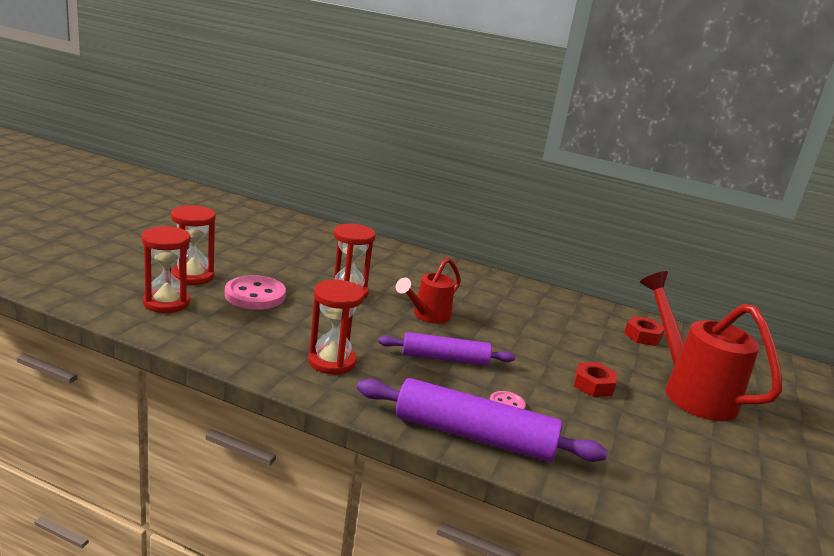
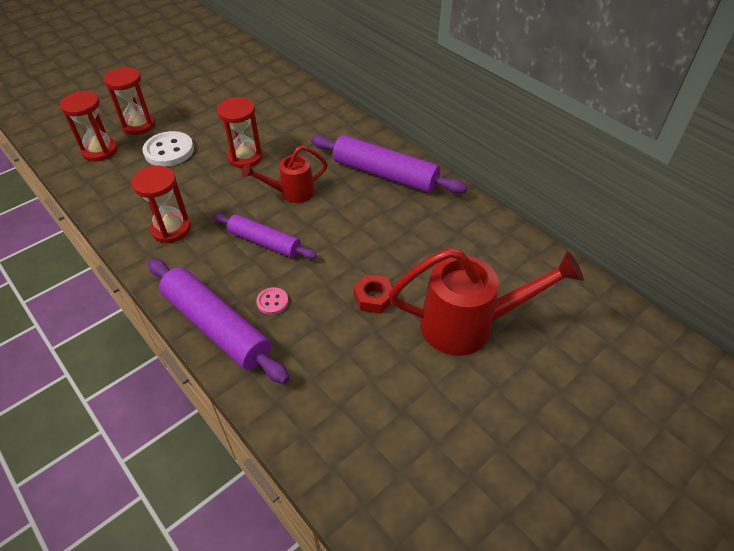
camera: 30 degrees right, 25 degrees up
(255, 295) = (169, 151): pink button -> white button
(499, 292) = (385, 174): none -> purple rolling pin
(642, 336) = (487, 250): red nut -> none
(690, 390) = (470, 325): red watering can -> red watering can turned 90 degrees clockwise

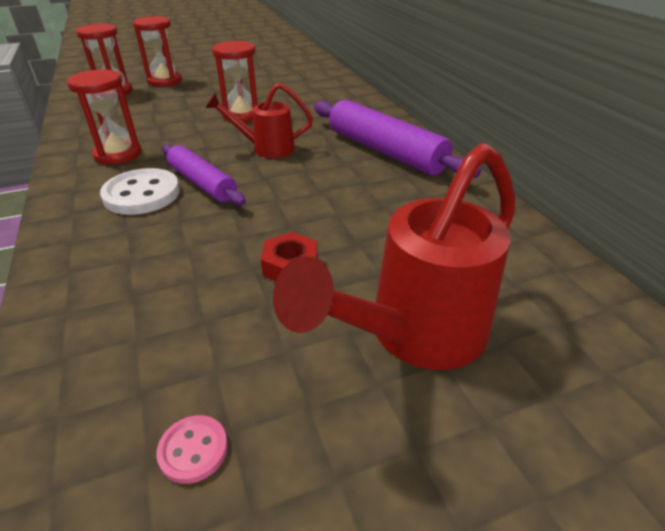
camera: 20 degrees right, 10 degrees down
(169, 151) = (174, 100): white button -> white button (142, 194)
(216, 326) = (76, 249): purple rolling pin -> none
(272, 302) = (161, 240): pink button -> pink button (193, 450)
(470, 325) = (414, 336): red watering can -> red watering can turned 120 degrees clockwise

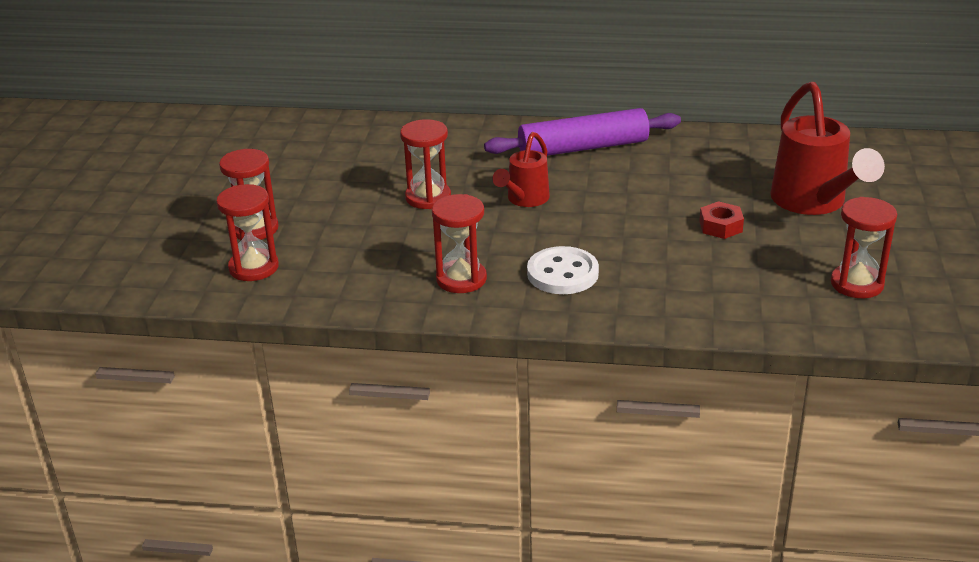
camera: 60 degrees left, 5 degrees down
(193, 450) = (857, 284): pink button -> red hourglass
(202, 183) = (567, 242): purple rolling pin -> none

